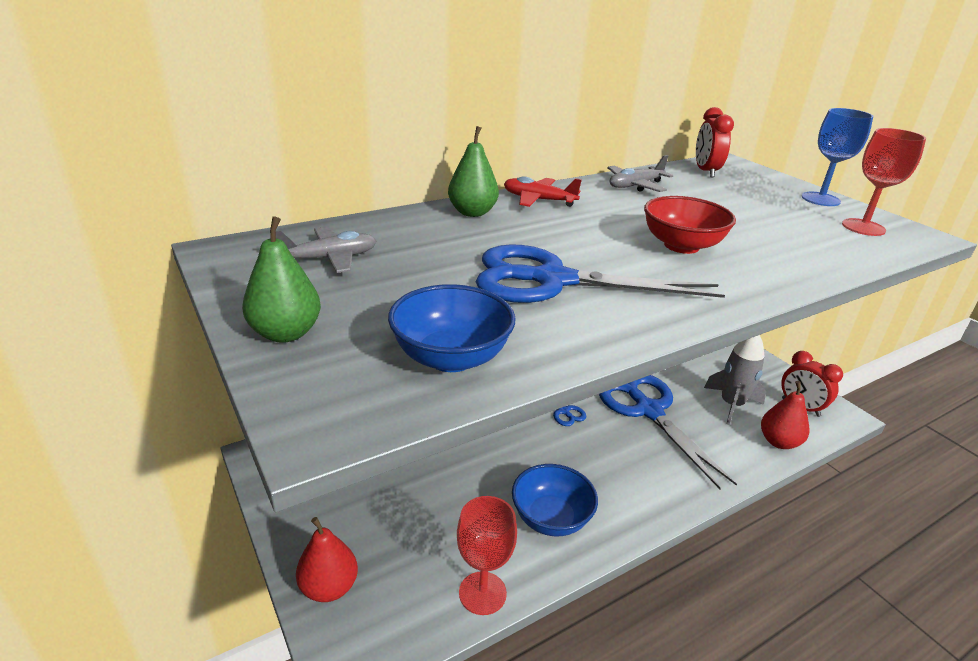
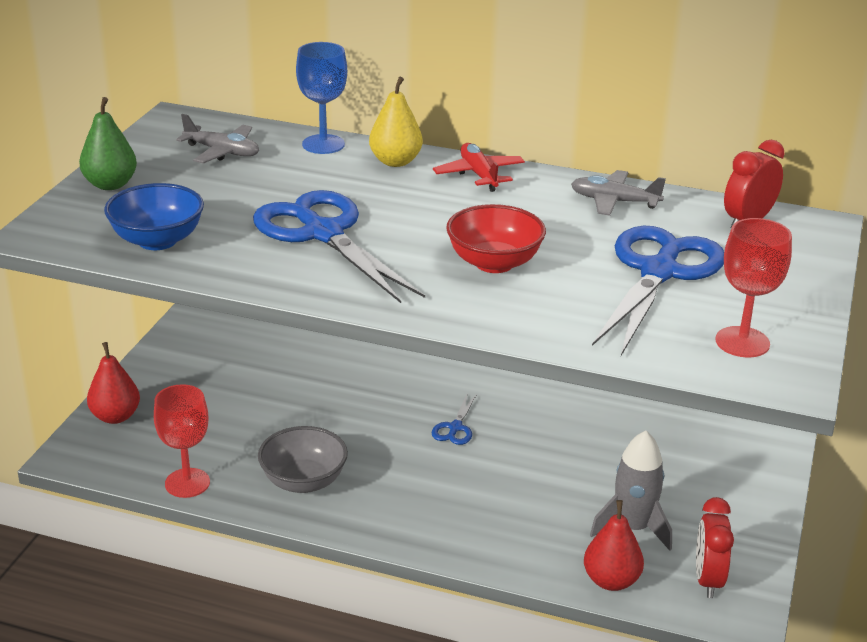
camera: 50 degrees right, 0 degrees up
(472, 212) = (395, 161): green pear -> yellow pear
(551, 518) = (303, 481): blue bowl -> grey bowl
(648, 410) = (535, 477): blue scissors -> blue scissors (659, 272)
(820, 199) = (793, 303): blue goblet -> blue goblet (323, 144)

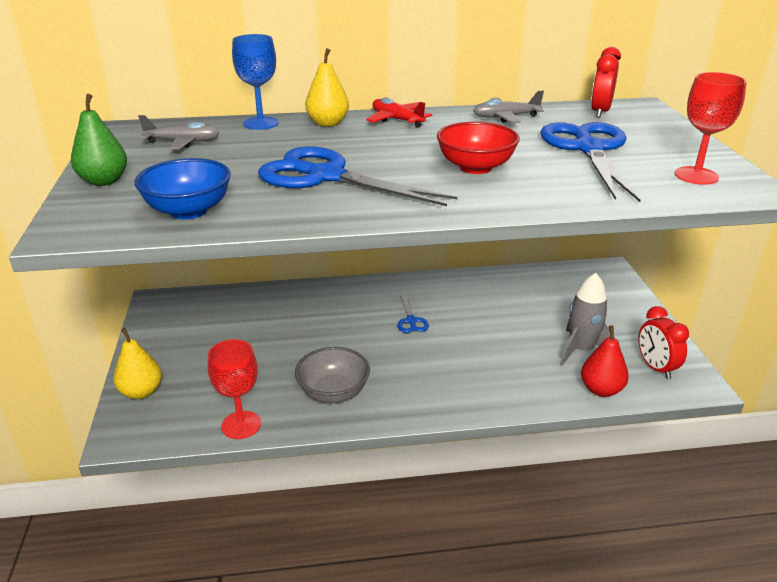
camera: 25 degrees left, 0 degrees up
(115, 416) = (141, 392): red pear -> yellow pear

